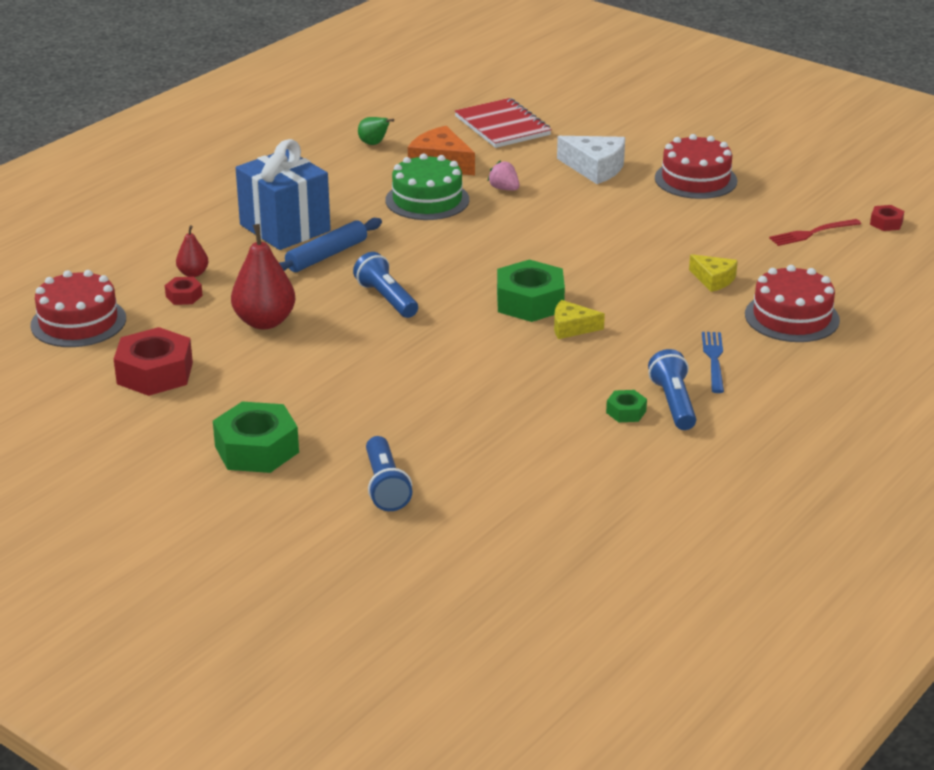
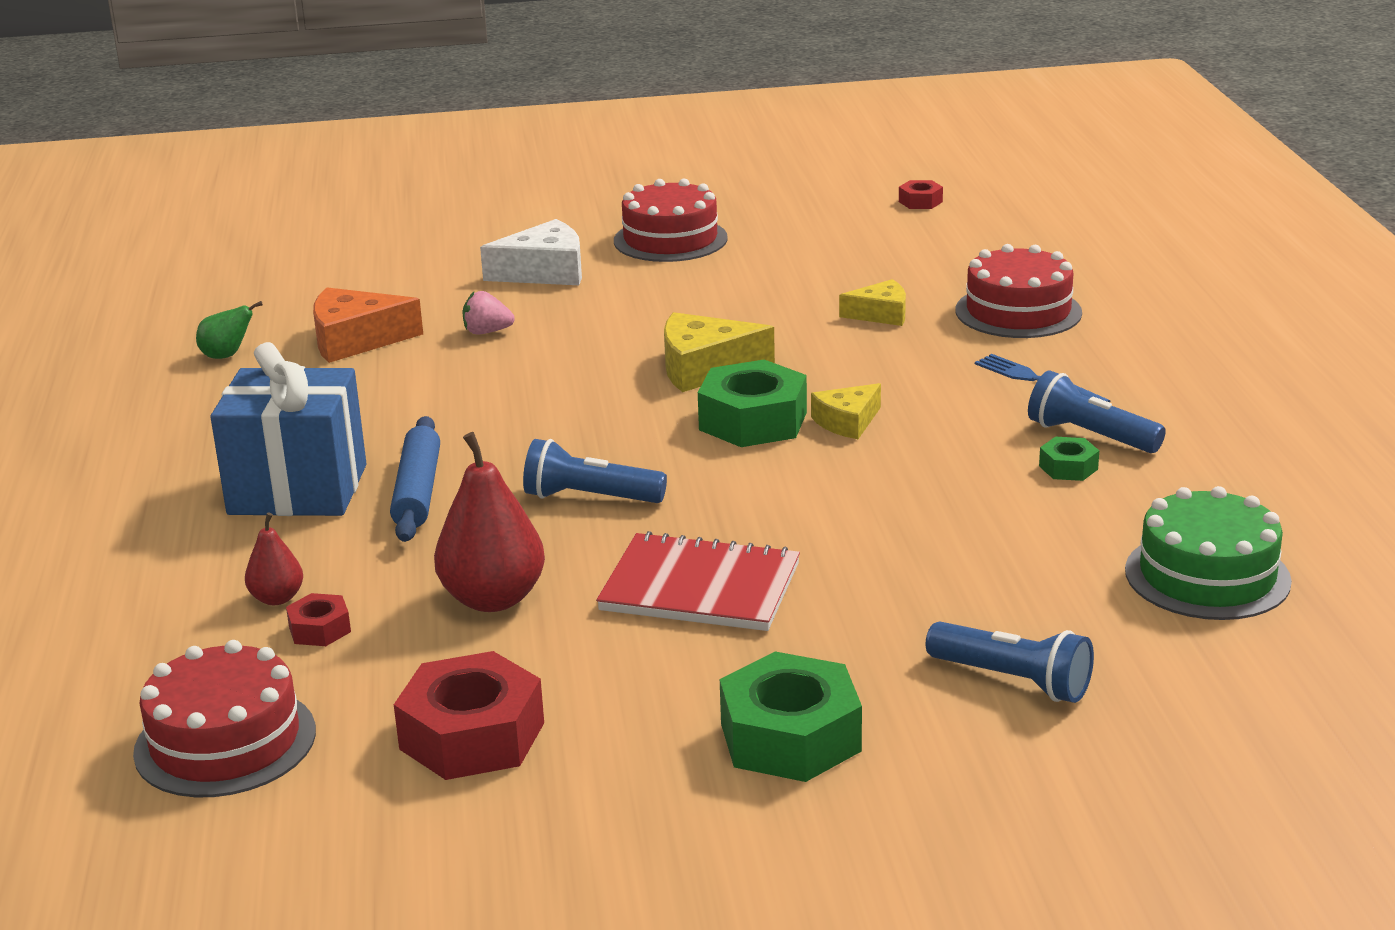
camera: 45 degrees left, 5 degrees down
(427, 200) = (419, 381): green cake -> green cake (1207, 576)
(502, 126) = (352, 276): red notebook -> red notebook (700, 587)
(564, 262) = (705, 368): none -> yellow cheese
(812, 233) = (878, 237): red fork -> none

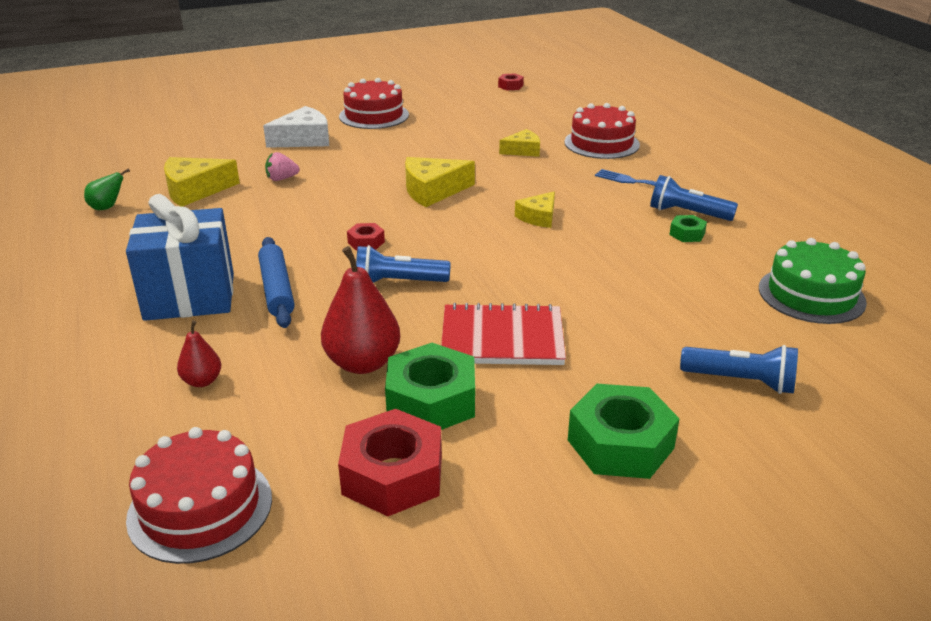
camera: 15 degrees left, 5 degrees up
(319, 629) = (243, 402): red nut -> red nut (366, 242)
(355, 340) = (194, 190): orange cheese -> yellow cheese
(753, 421) = (480, 221): green nut -> green nut (431, 401)

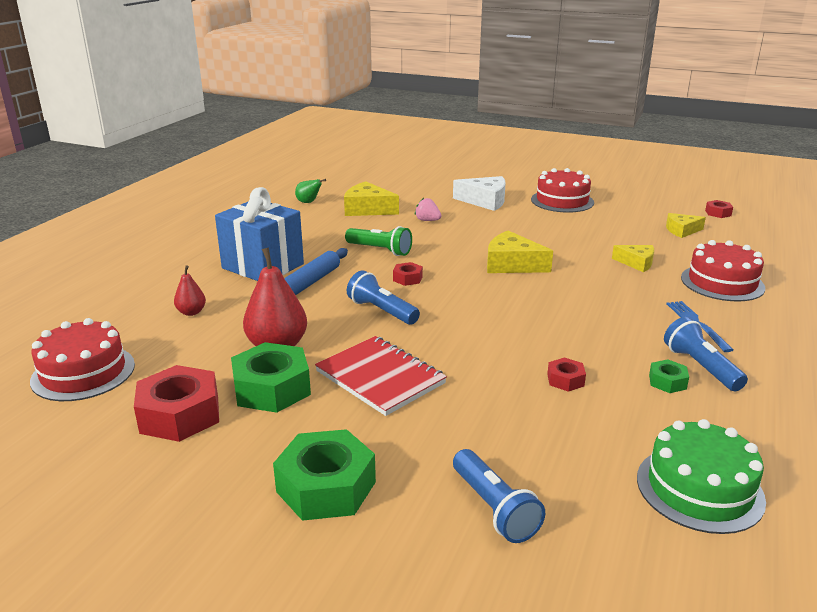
camera: 45 degrees right, 5 degrees down
(289, 227) = (380, 250): none -> green flashlight
(538, 217) = (558, 314): yellow cheese -> yellow cheese (682, 231)
(629, 266) = (565, 380): none -> red nut

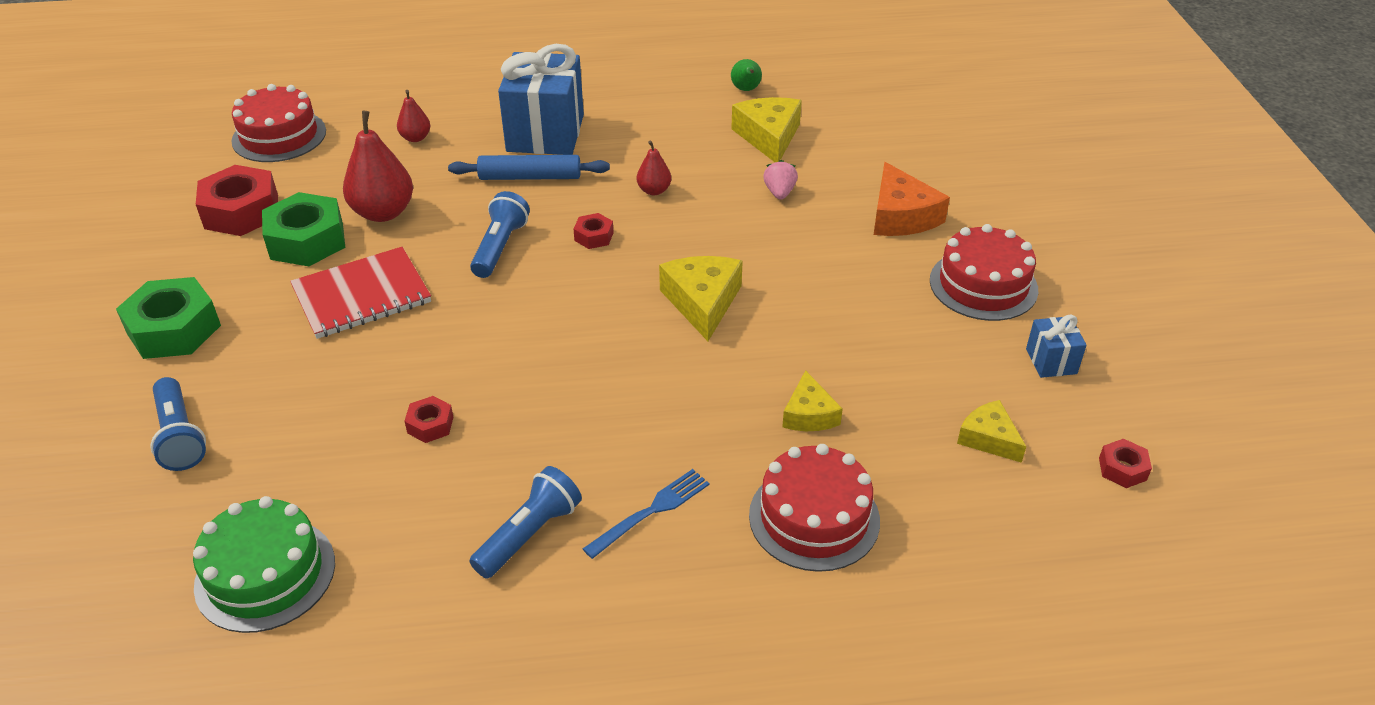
camera: 60 degrees right, 15 degrees up
(380, 250) = (654, 190): green flashlight -> red pear
(380, 377) = (362, 295): red notebook -> red notebook turned 45 degrees clockwise
(485, 201) = (901, 216): white cheese -> orange cheese
(494, 508) = (180, 436): blue flashlight -> blue flashlight turned 60 degrees counterclockwise
(633, 204) = (1051, 361): none -> blue gift
(667, 382) = (474, 510): green nut -> none

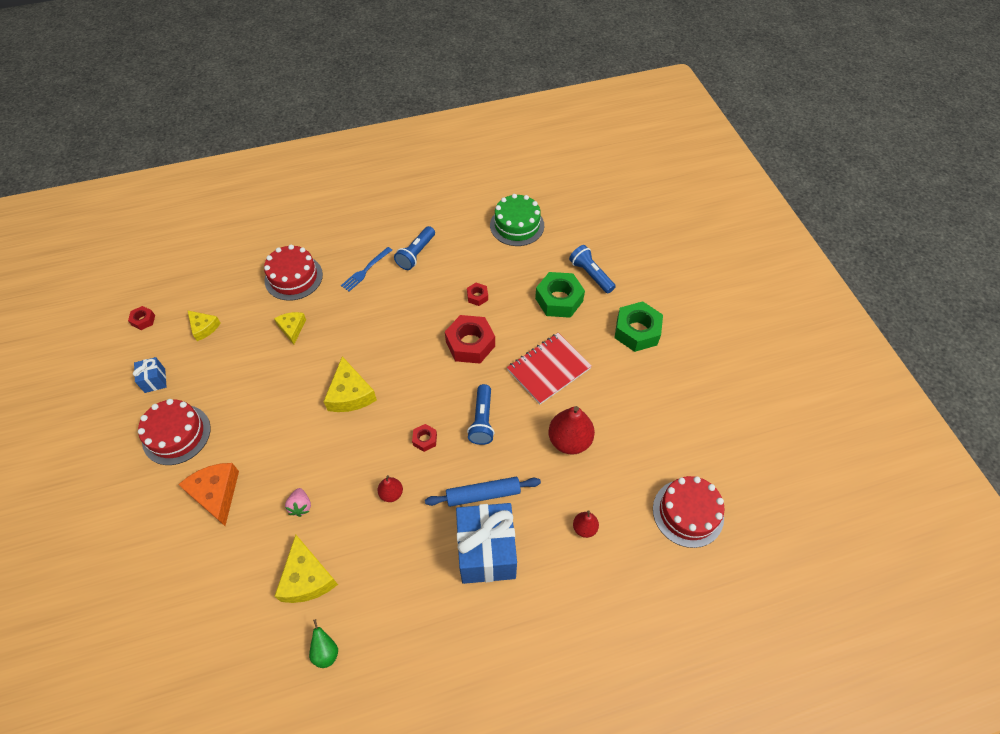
camera: 170 degrees right, 15 degrees up
(241, 211) = (661, 426): red nut -> red nut (470, 344)
(307, 241) = (604, 407): green nut -> green nut (559, 300)

